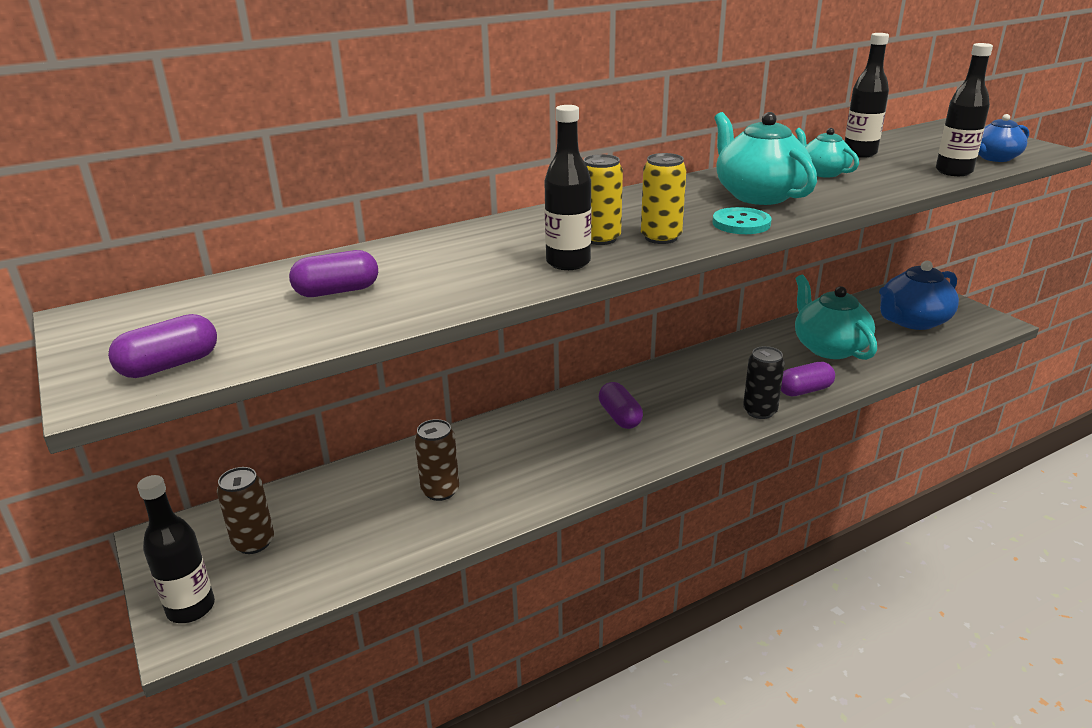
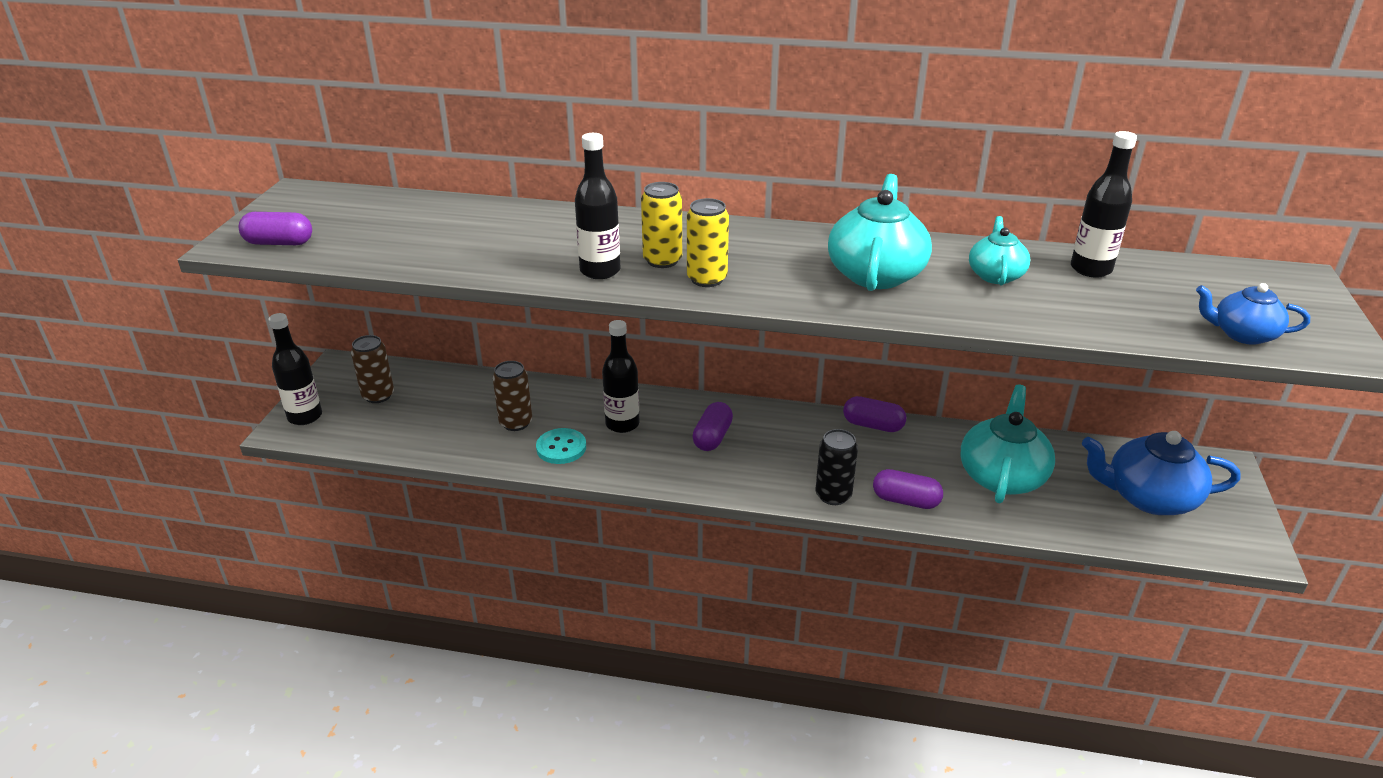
camera: 40 degrees right, 5 degrees up
(337, 291) = (432, 230): purple capsule -> purple capsule (873, 425)
(741, 223) = (797, 294): turquoise button -> turquoise button (561, 448)
(953, 171) = (1144, 330): black bottle -> black bottle (622, 424)

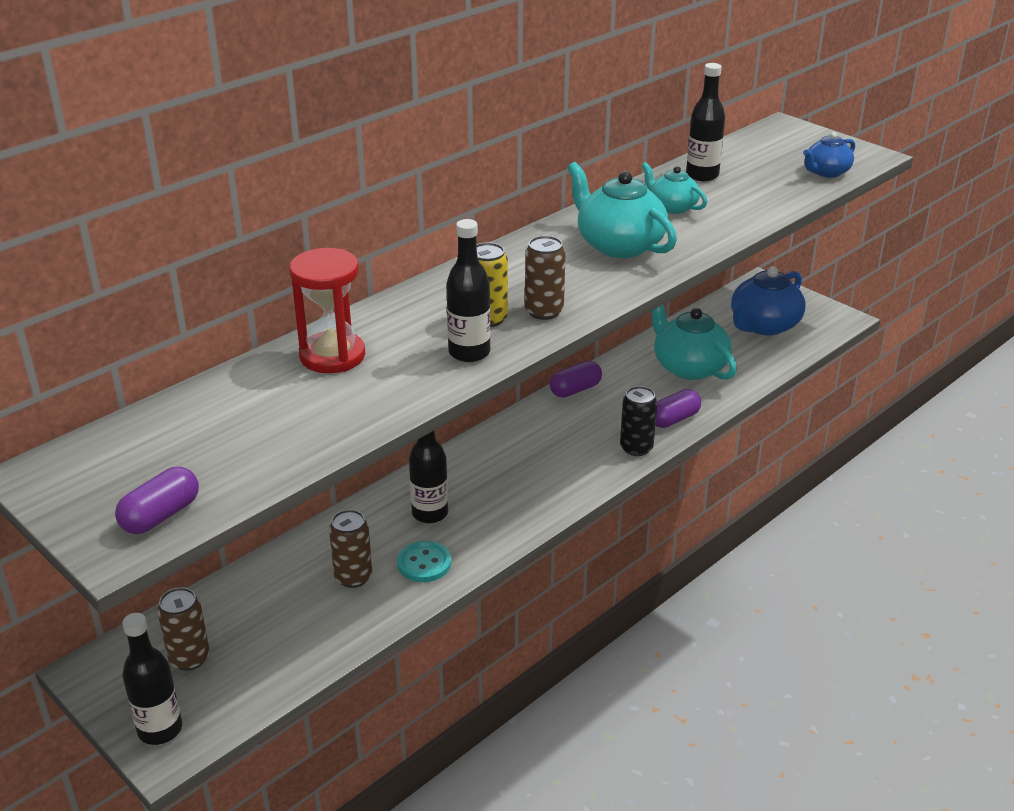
camera: 55 degrees left, 0 degrees up
(533, 224) = (332, 356): none -> red hourglass
(707, 279) = (544, 311): yellow can -> brown can
(712, 437) = (504, 472): purple capsule -> none

